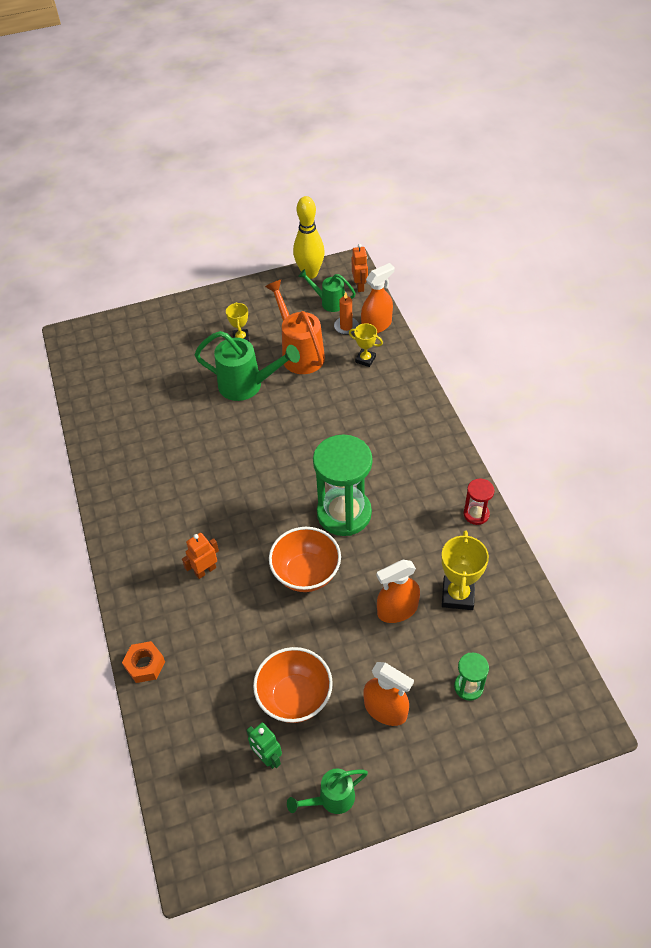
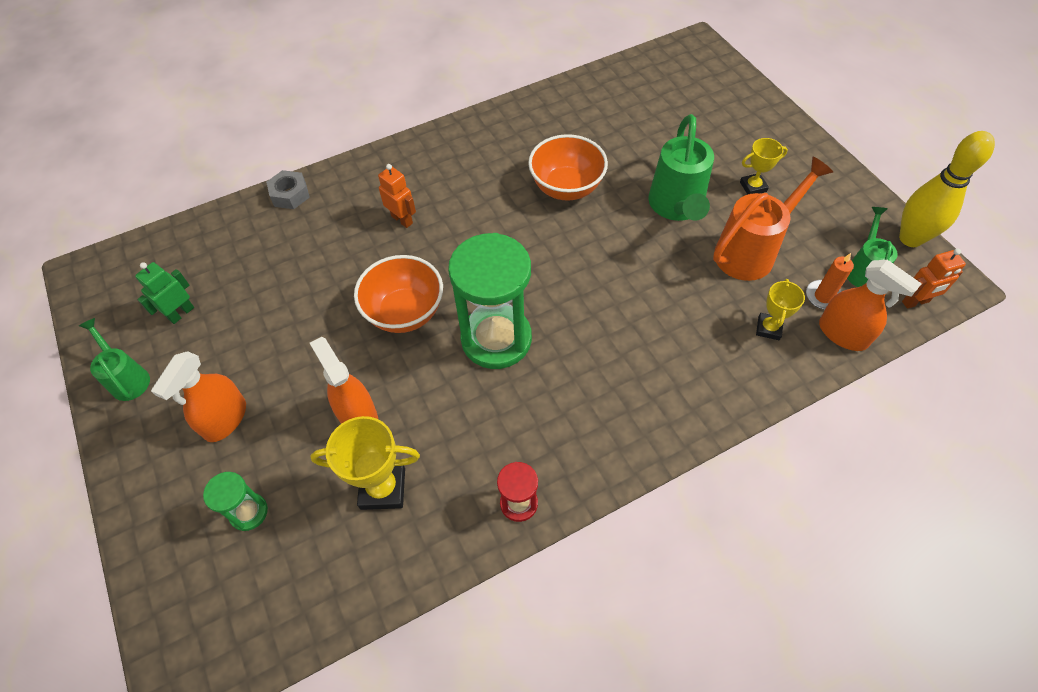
camera: 80 degrees right, 5 degrees up
(145, 665) = (290, 195): orange nut -> grey nut
(295, 697) = (246, 326): orange bowl -> orange bowl (566, 188)

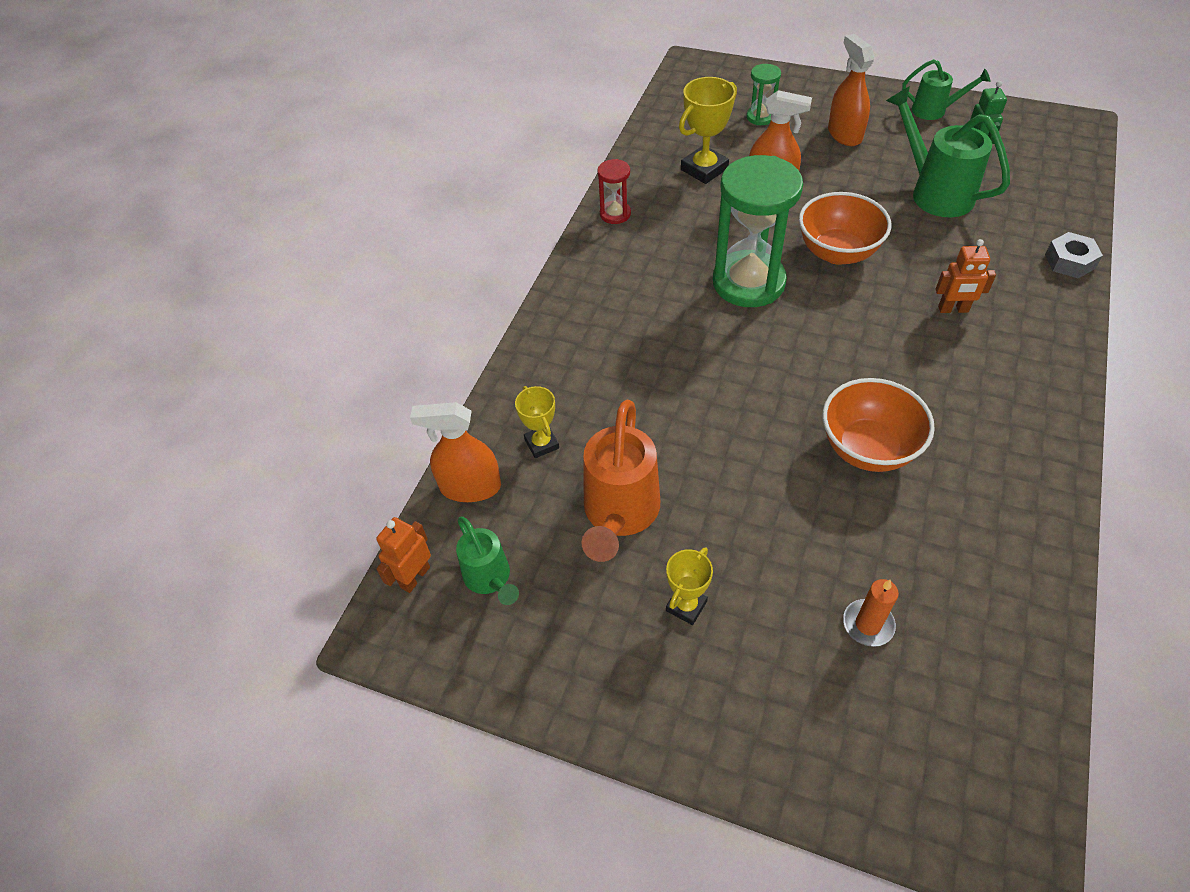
camera: 140 degrees right, 5 degrees down
(676, 207) = (739, 511): green watering can -> green watering can (934, 192)
(823, 296) = (512, 514): orange candle -> orange candle (868, 624)
(910, 238) = (458, 667): yellow bowling pin -> none

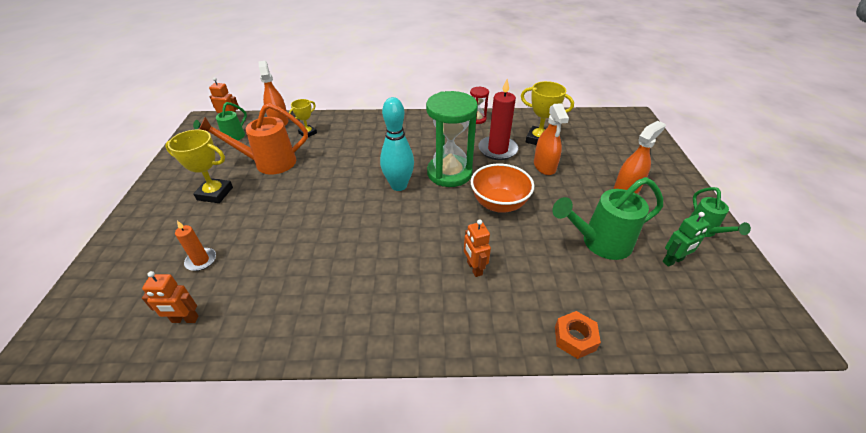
camera: 65 degrees right, 10 degrees down
(686, 606) = (215, 193): yellow trophy -> yellow trophy, size x1.62
(711, 217) = (497, 150): none -> red candle
(758, 346) = (399, 186): none -> turquoise bowling pin
(760, 117) = (609, 150): green hourglass -> none
(867, 448) = (330, 242): orange bowl -> none
(934, 192) = (600, 243): green watering can -> green watering can turned 135 degrees counterclockwise
(992, 642) = (185, 319): none -> orange robot
(1069, 261) = (574, 338): grey nut -> orange nut

